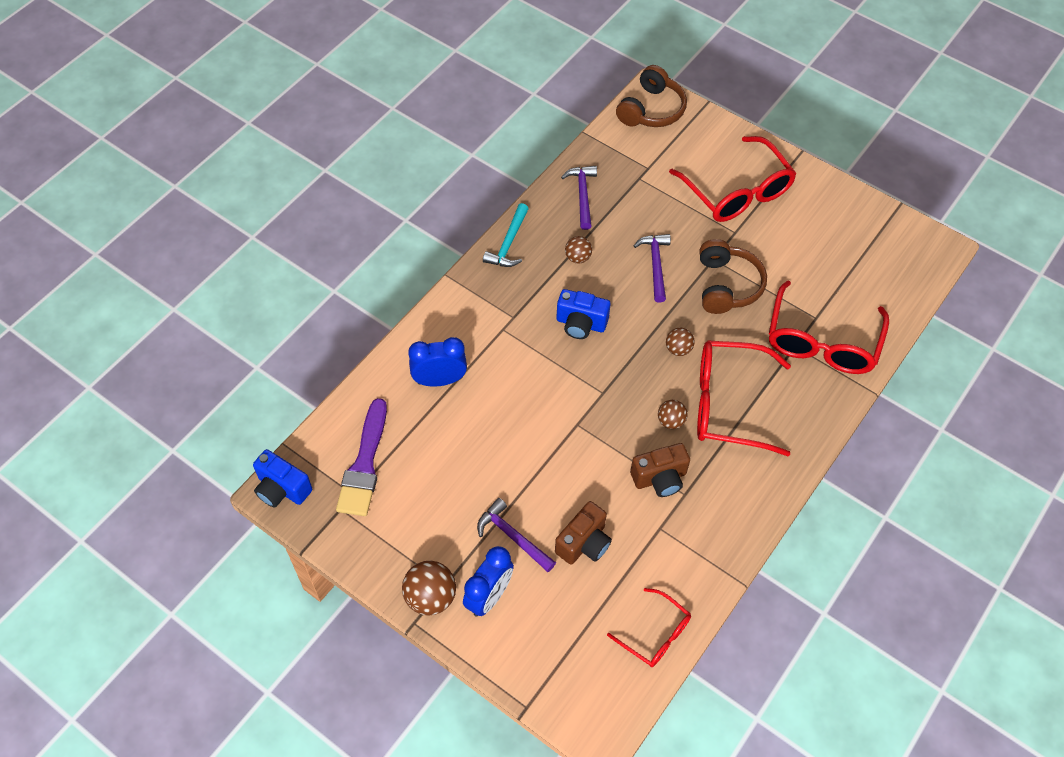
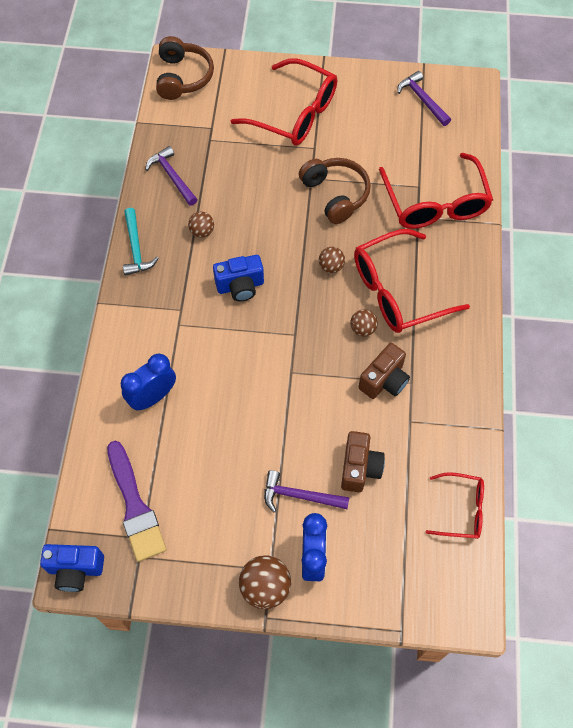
camera: 30 degrees left, 5 degrees up
(655, 265) = (269, 206): purple hammer -> purple hammer (422, 100)

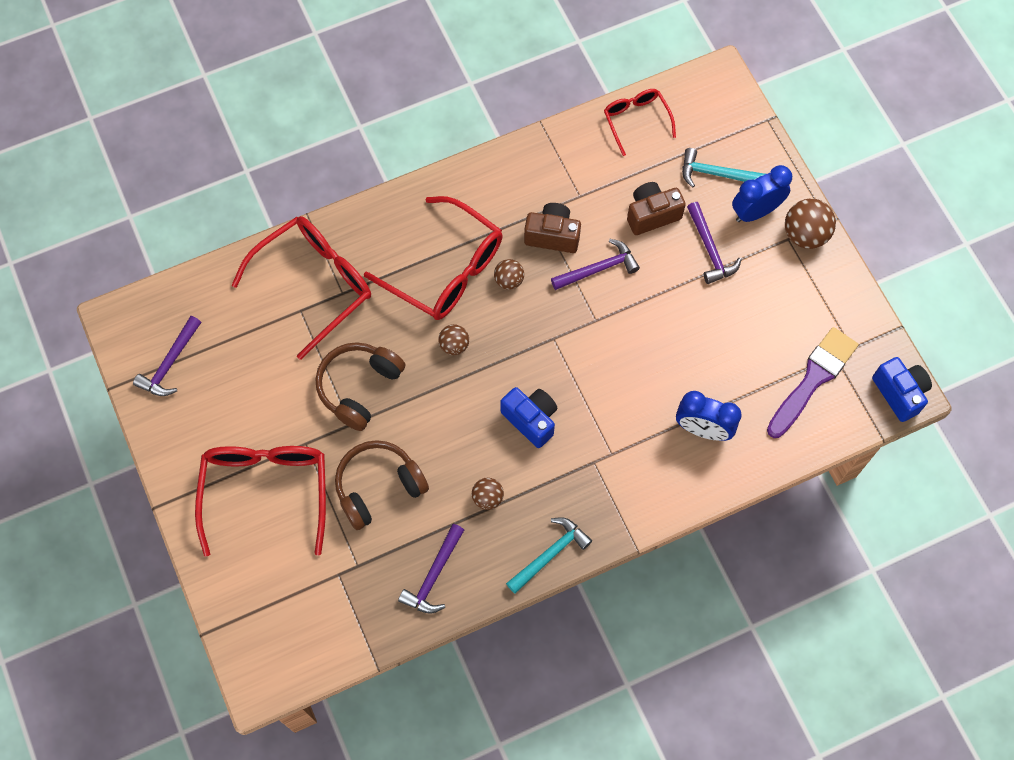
camera: 120 degrees left, 5 degrees up
(183, 77) = (277, 657): brown headphones -> brown headphones (378, 487)
(334, 398) = (598, 269): none -> purple hammer
(369, 547) = (716, 174): none -> turquoise hammer

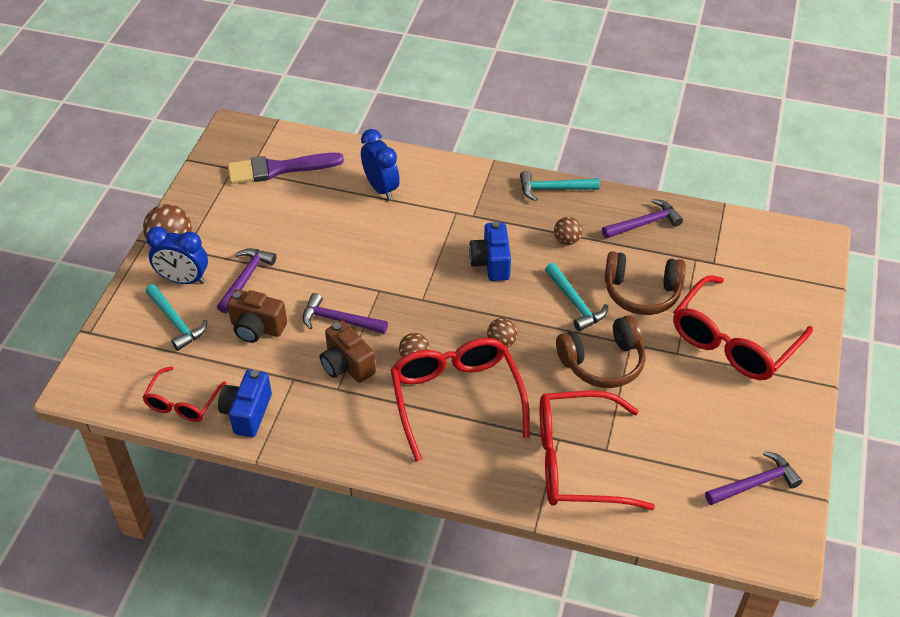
camera: 140 degrees left, 20 degrees down
(426, 431) = (575, 303): none -> turquoise hammer
(899, 393) = (237, 131): blue camera -> blue camera (247, 413)

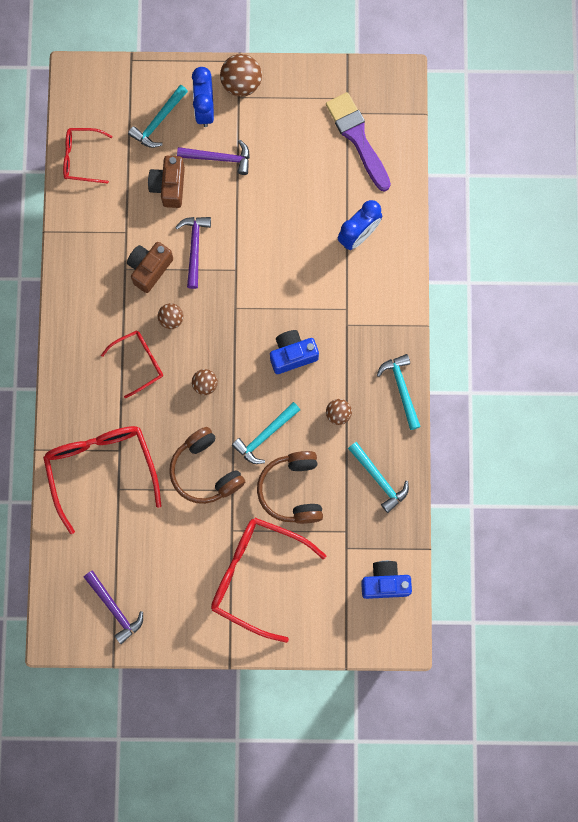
camera: 75 degrees right, 30 degrees up
(247, 413) = (84, 209): blue camera -> blue camera (385, 583)
(456, 398) = (139, 362): red glasses -> red glasses, size x0.55
(644, 223) = (379, 479): purple hammer -> turquoise hammer

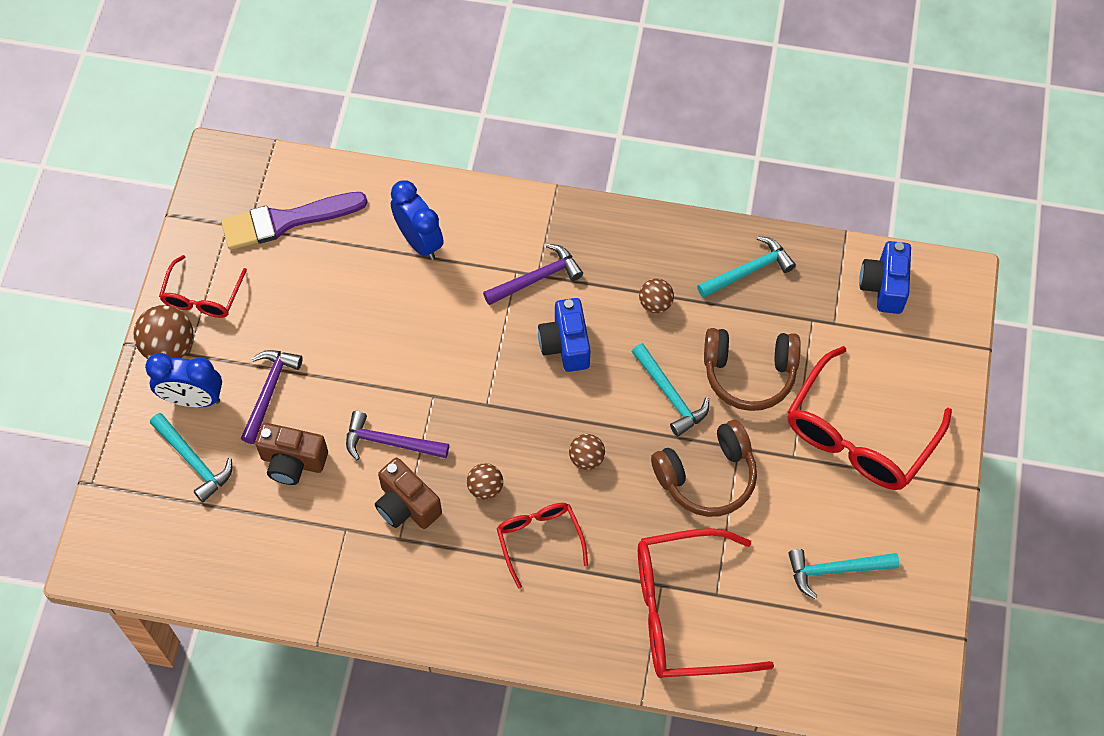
camera: 80 degrees left, 15 degrees down
(81, 158) = (219, 573): red glasses -> red glasses (202, 297)
(114, 608) = (885, 624): purple hammer -> purple hammer (537, 278)
(401, 389) = (634, 226): turquoise hammer -> turquoise hammer (835, 570)

